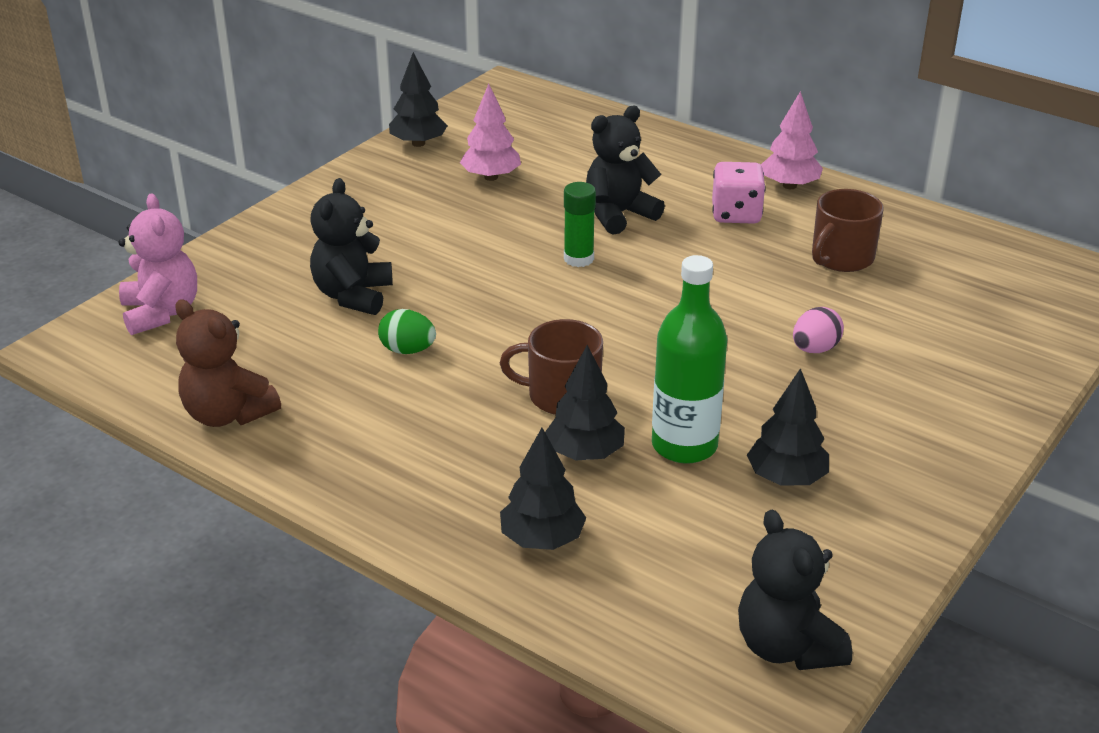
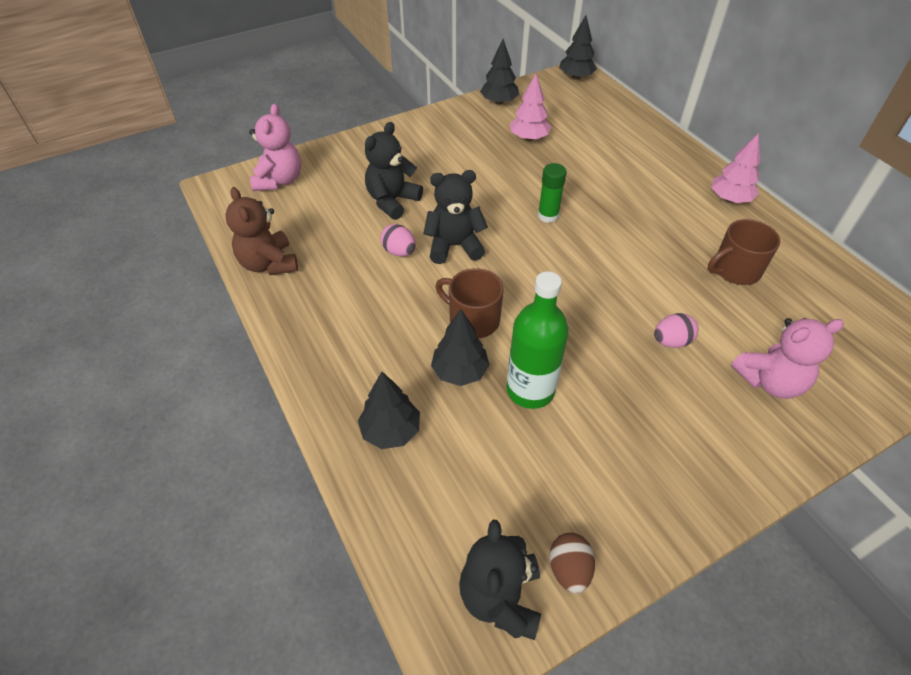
camera: 25 degrees right, 15 degrees up
(407, 350) = (399, 252): green egg -> pink egg
(619, 214) = (595, 189): black teddy bear -> black teddy bear (454, 246)
(736, 214) = (677, 211): pink dice -> none
(786, 478) = (586, 446): black tree -> black tree (576, 77)
(843, 595) = (569, 569): none -> brown egg
(945, 356) = (770, 381): none -> pink teddy bear

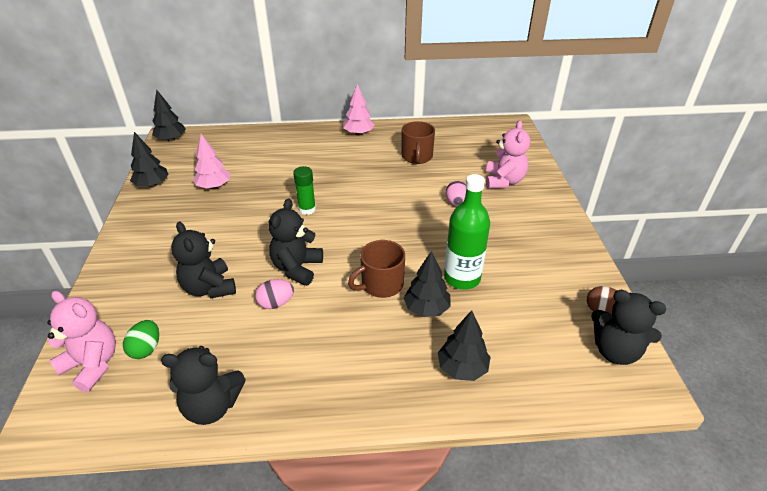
camera: 65 degrees left, 10 degrees down
(269, 264) = (212, 406): brown teddy bear -> black teddy bear
(307, 199) = (146, 349): none -> green egg

